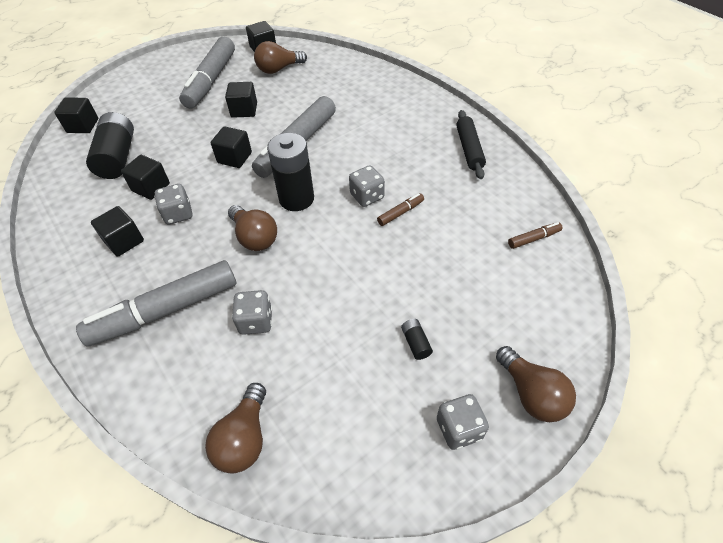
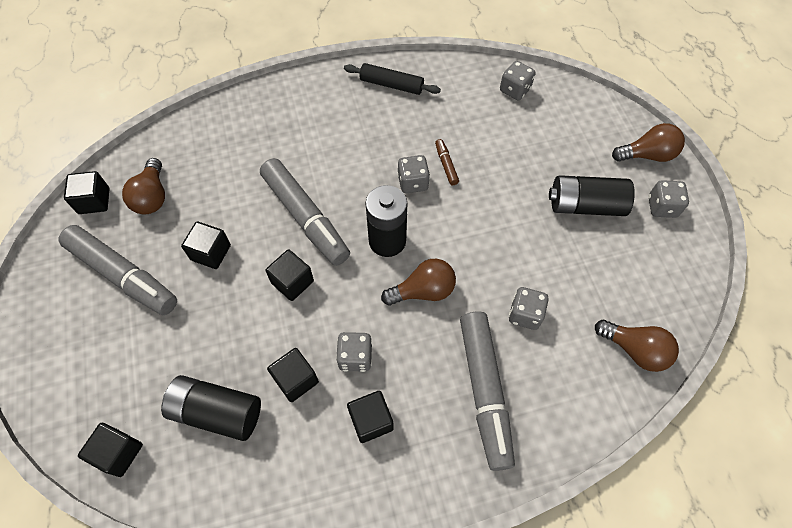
camera: 70 degrees left, 10 degrees up
(415, 343) = (585, 205): black battery -> black battery, size x2.33
(534, 238) = (515, 90): brown marker -> grey dice

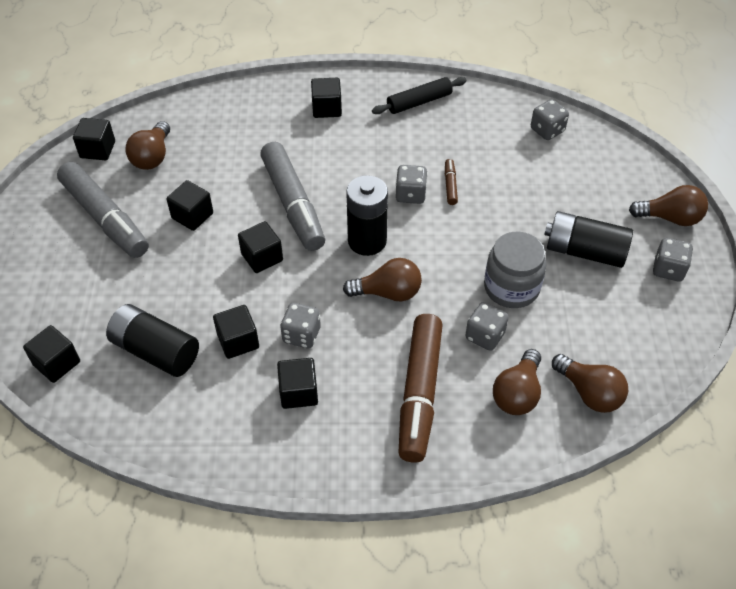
camera: 15 degrees right, 10 degrees down
(307, 109) = (326, 108): none -> black cube
(391, 85) = (419, 102): black rolling pin -> black rolling pin turned 60 degrees counterclockwise
(484, 391) = (419, 393): grey marker -> brown marker
(533, 258) = (511, 287): none -> grey jar
(572, 367) = (517, 393): none -> brown light bulb

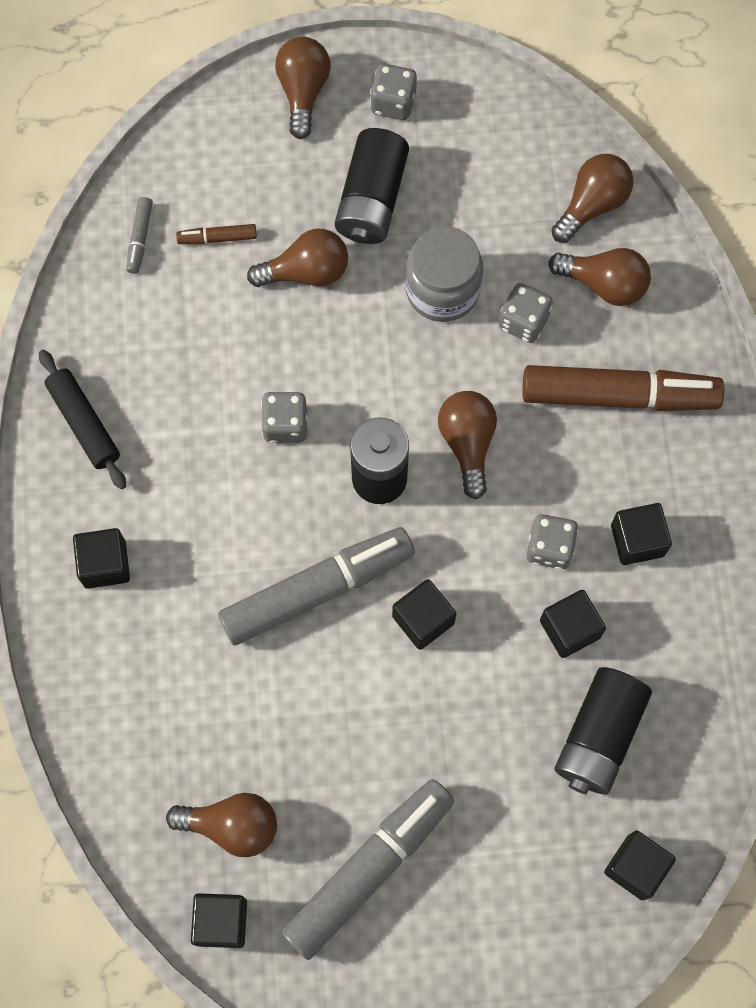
camera: 95 degrees left, 20 degrees up
(192, 216) = (353, 735): black cube -> none
(450, 185) = (263, 371): brown marker -> brown marker (217, 238)
(524, 211) = (306, 272): none -> brown light bulb
(547, 130) = (140, 238): grey dice -> grey marker

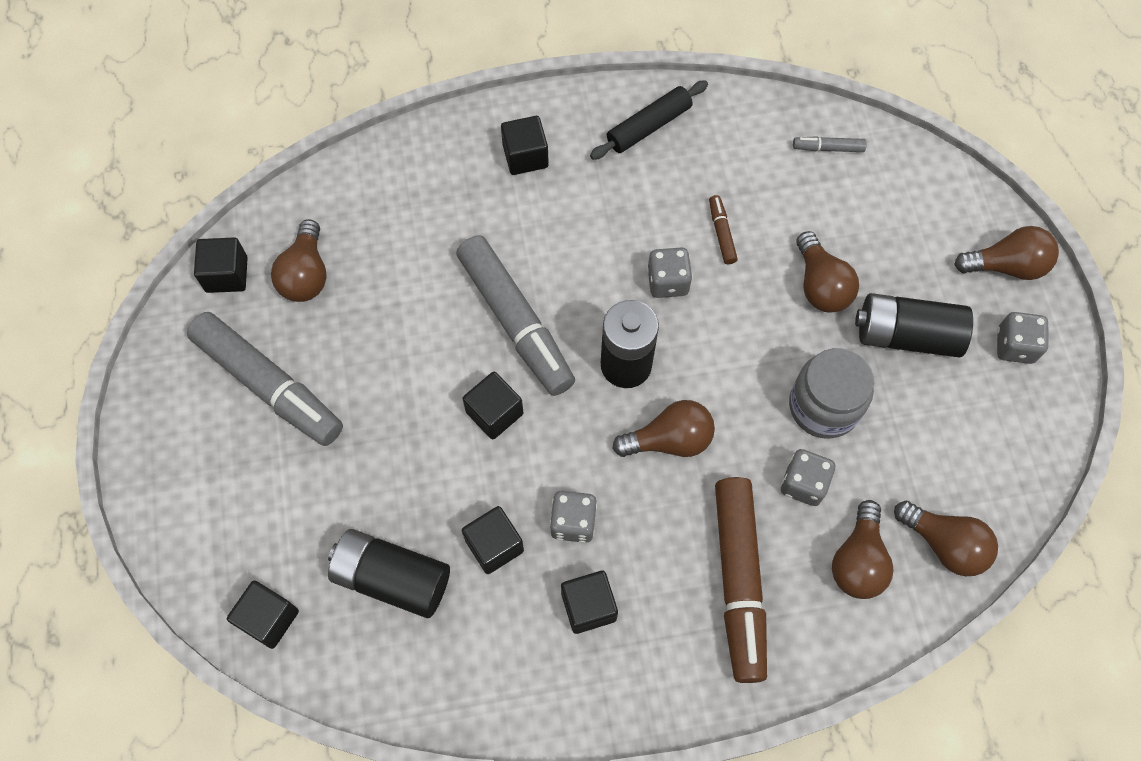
camera: 85 degrees right, 5 degrees down
(217, 238) = (840, 209): brown marker -> brown marker (721, 233)

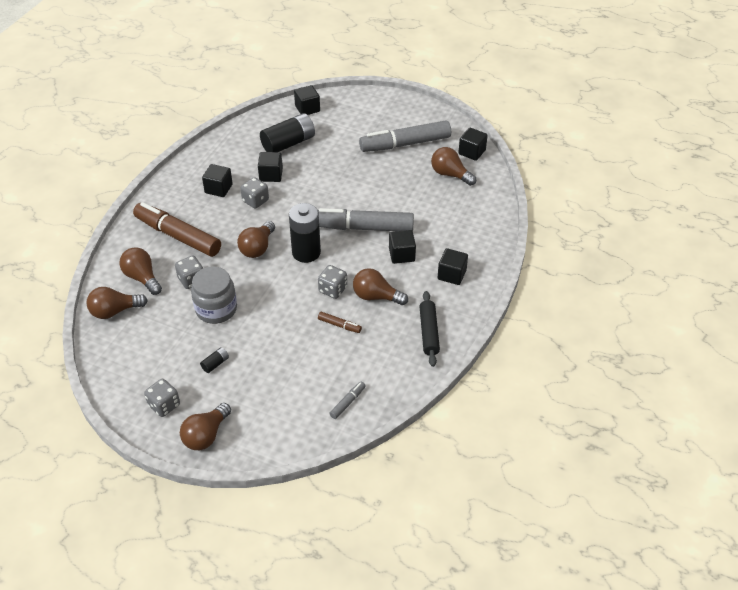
camera: 125 degrees right, 20 degrees down
(494, 413) = (326, 201): black cube -> black cube (401, 255)
(820, 285) = (274, 347): brown light bulb -> brown light bulb (376, 296)
(906, 335) = (215, 364): black battery -> black battery, size x0.43

